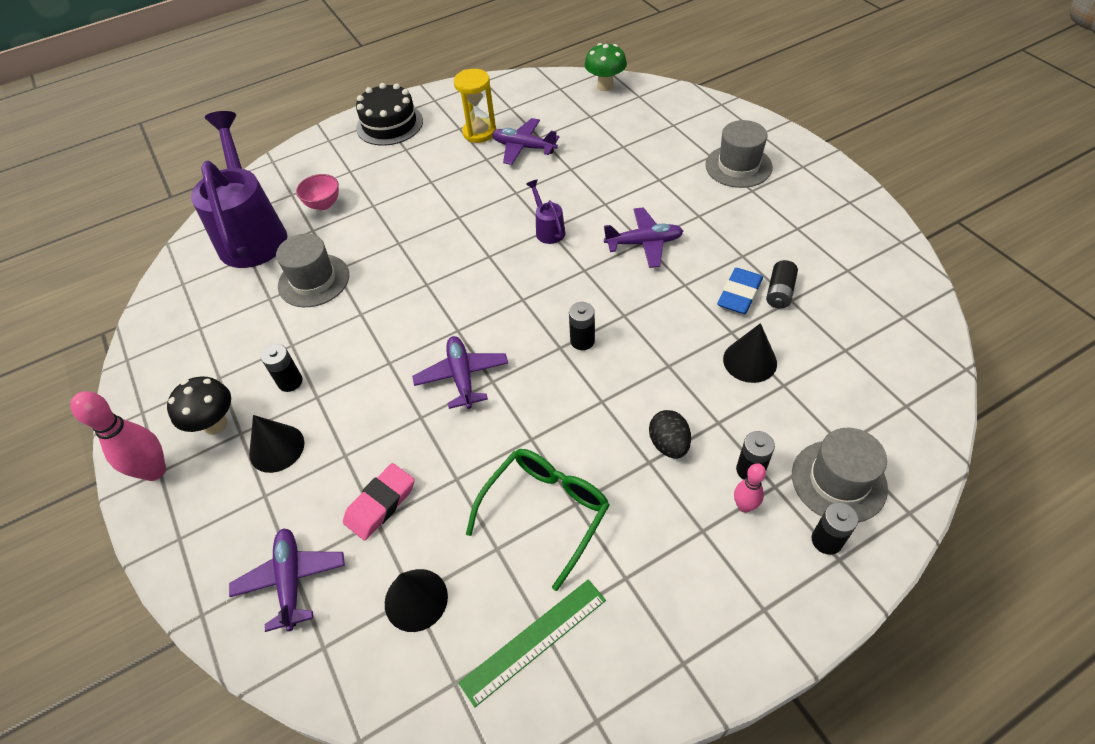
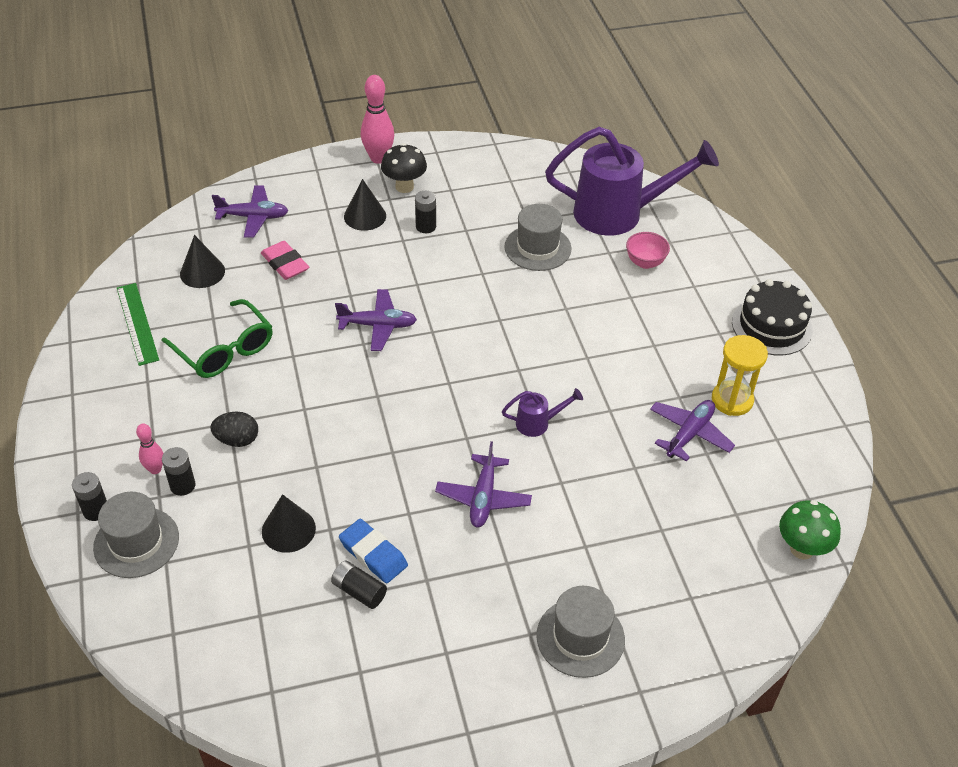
camera: 100 degrees right, 5 degrees down
(582, 341) = (376, 413): black battery -> none

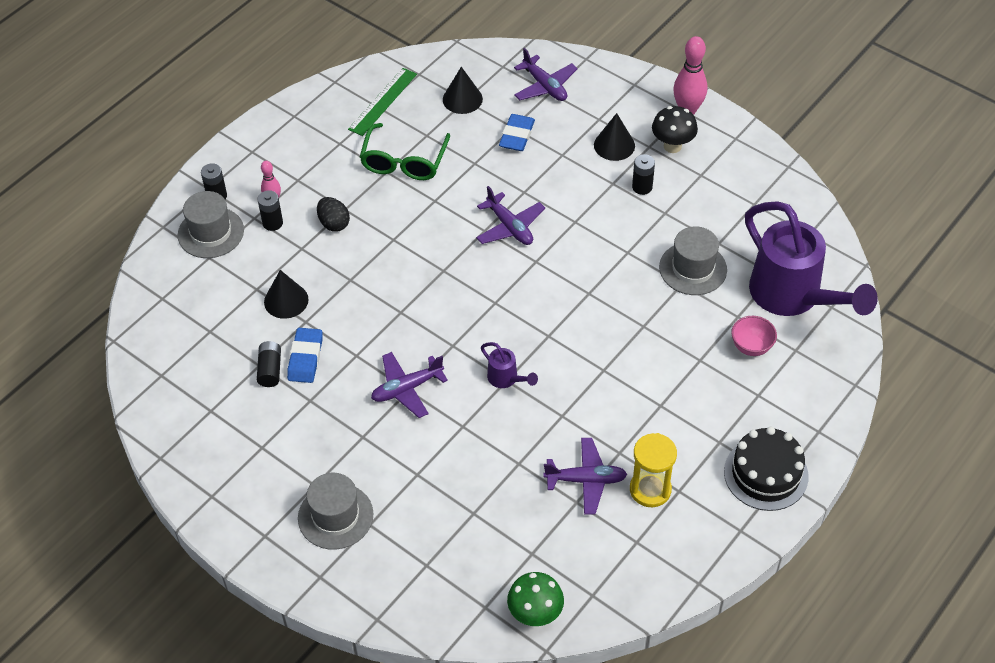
camera: 55 degrees right, 5 degrees up
(285, 264) = (517, 136): pink eraser -> blue eraser

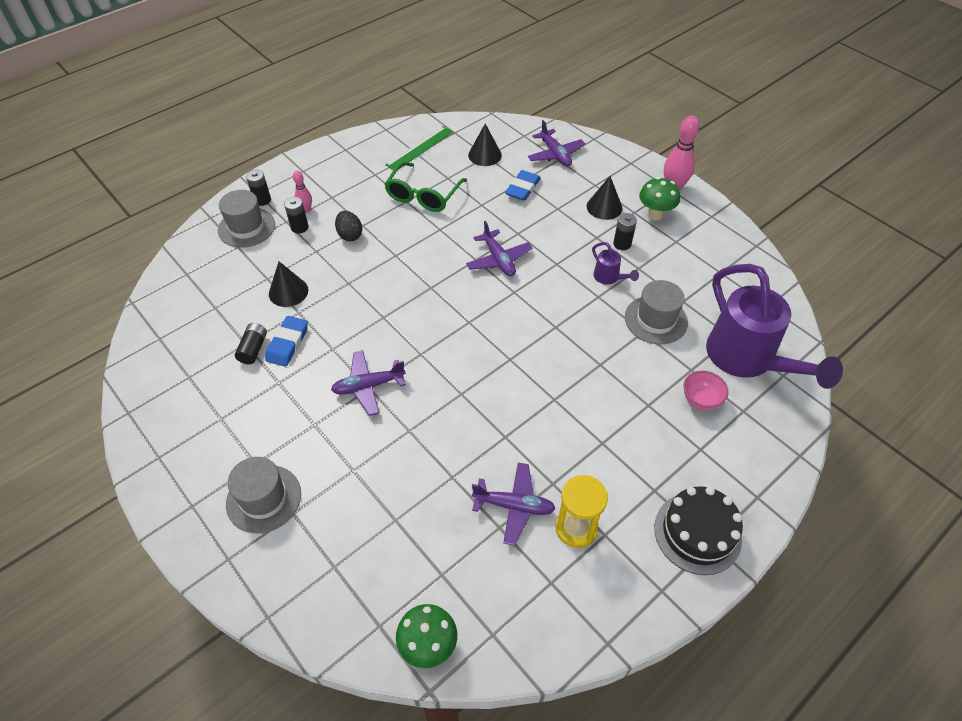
camera: 10 degrees right, 0 degrees up
(506, 379) = (461, 393): purple watering can -> purple watering can (609, 278)
(672, 146) = (655, 215): black mushroom -> green mushroom

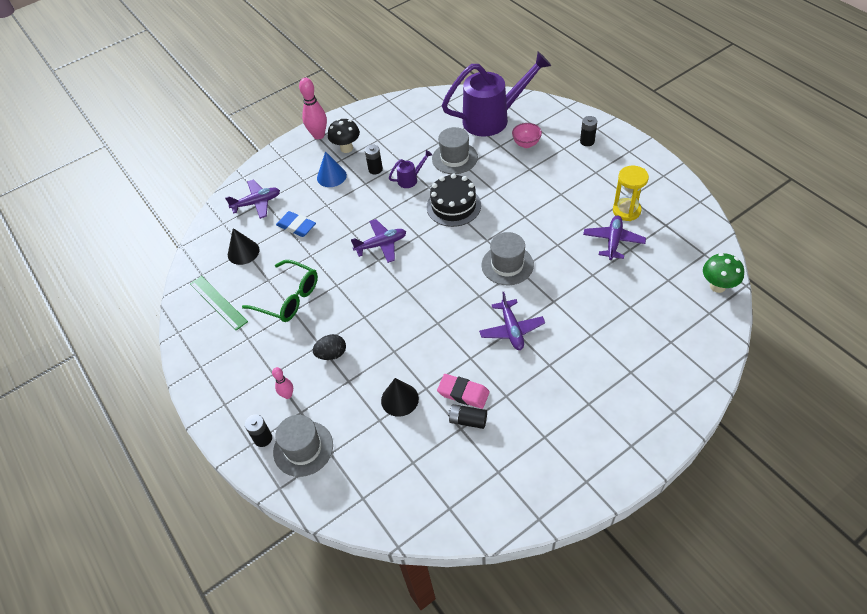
camera: 80 degrees left, 0 degrees up
(264, 498) = (620, 393): grey hat -> grey hat (507, 265)
(287, 344) = (463, 393): blue eraser -> pink eraser
(299, 227) = (312, 398): black battery -> black battery (587, 141)
(604, 207) = (331, 176): black cone -> blue cone
(655, 215) = (346, 148): green mushroom -> black mushroom
(697, 533) = (624, 156): black cake -> black cake (453, 206)

